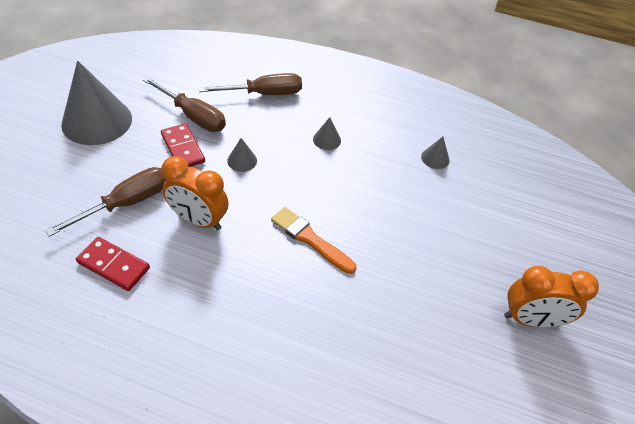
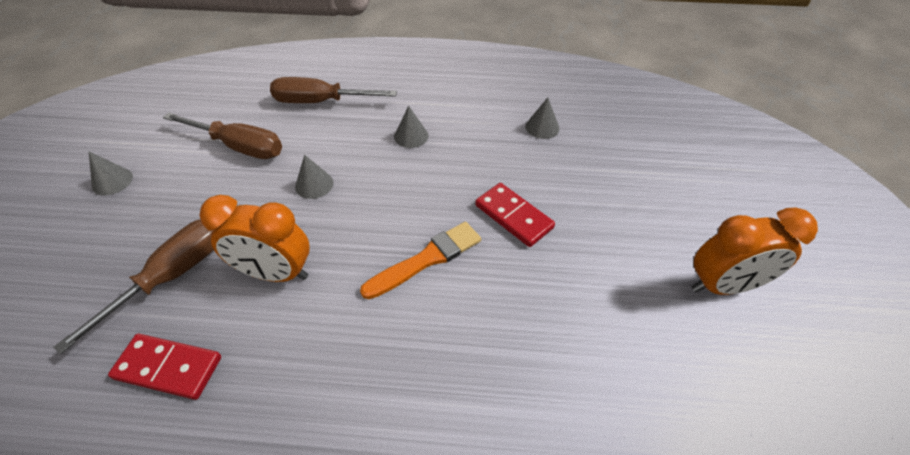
camera: 10 degrees left, 0 degrees up
(97, 121) = (112, 181): grey cone -> grey cone, size x0.43
(182, 148) = (234, 188): red domino -> red domino (513, 216)
(264, 94) = (321, 102): brown screwdriver -> brown screwdriver turned 150 degrees counterclockwise
(310, 239) = (427, 259): orange brush -> orange brush turned 120 degrees clockwise

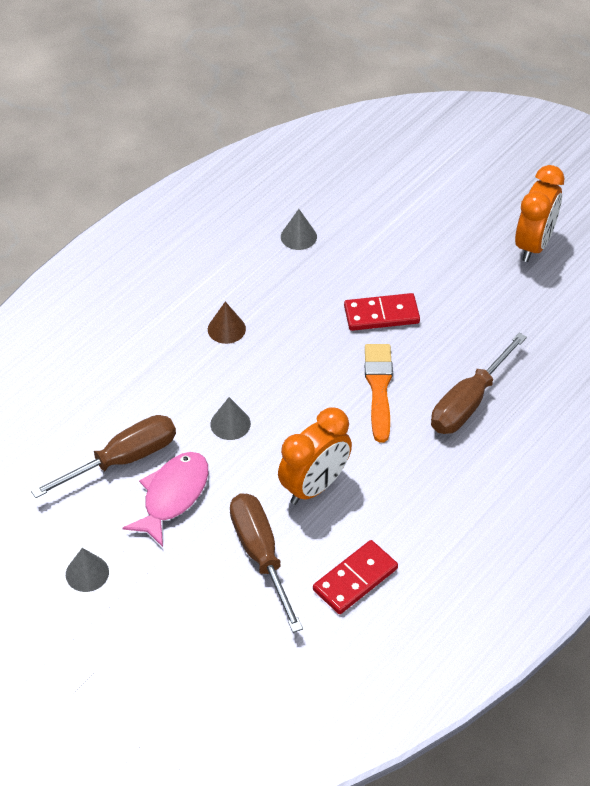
camera: 55 degrees left, 0 degrees up
(216, 189) = (173, 496): none -> pink fish
(321, 102) = (109, 371): brown screwdriver -> brown screwdriver (469, 402)
(411, 136) = (226, 329): grey cone -> brown cone

